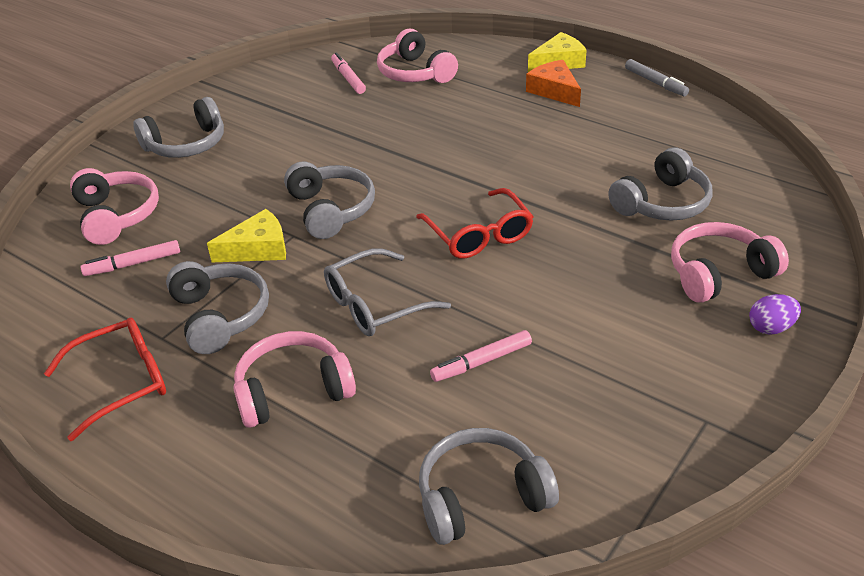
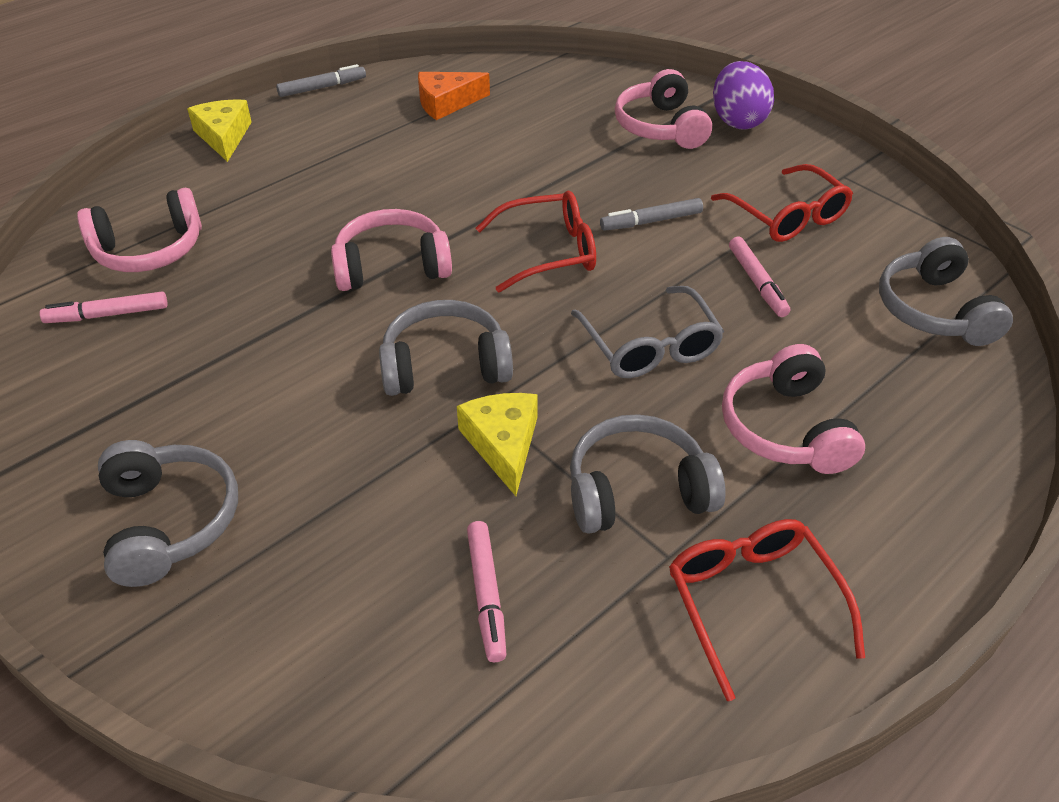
camera: 80 degrees left, 5 degrees up
(116, 216) = (340, 622): pink headphones -> pink headphones (392, 266)
(548, 286) = (651, 221): none -> grey marker
(554, 91) = (287, 151): orange cheese -> orange cheese (446, 103)
(601, 377) = (787, 216): none -> red glasses
(662, 203) = (543, 131): grey headphones -> none
(771, 328) = (737, 121): purple egg -> purple egg, size x1.72

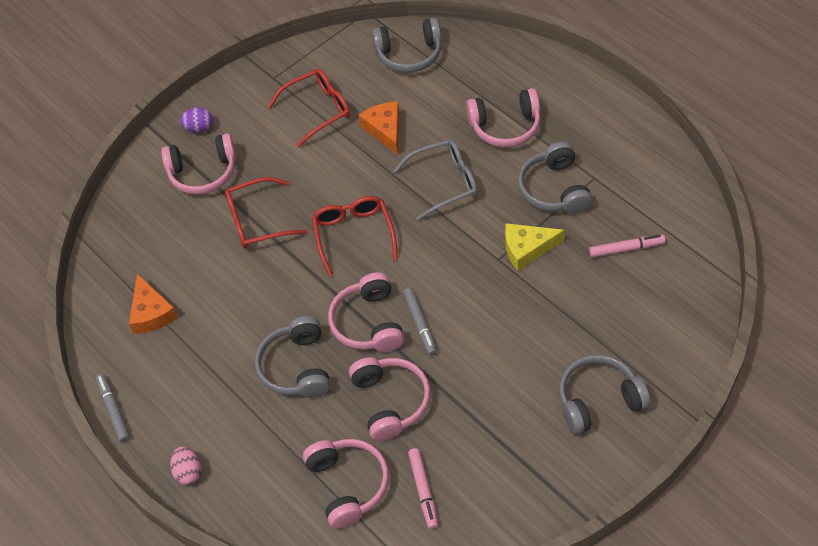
camera: 85 degrees left, 10 degrees up
(224, 136) = (188, 472): yellow cheese -> pink egg
(257, 286) = (390, 402): none -> pink headphones
(445, 365) = (465, 282): grey headphones -> grey headphones (297, 367)
(651, 221) = (321, 180): grey marker -> grey marker (420, 324)
(737, 121) = (199, 128): purple egg -> purple egg, size x0.58
(752, 602) = (616, 147): red glasses -> red glasses (257, 221)
(757, 282) = (385, 130): pink marker -> orange cheese

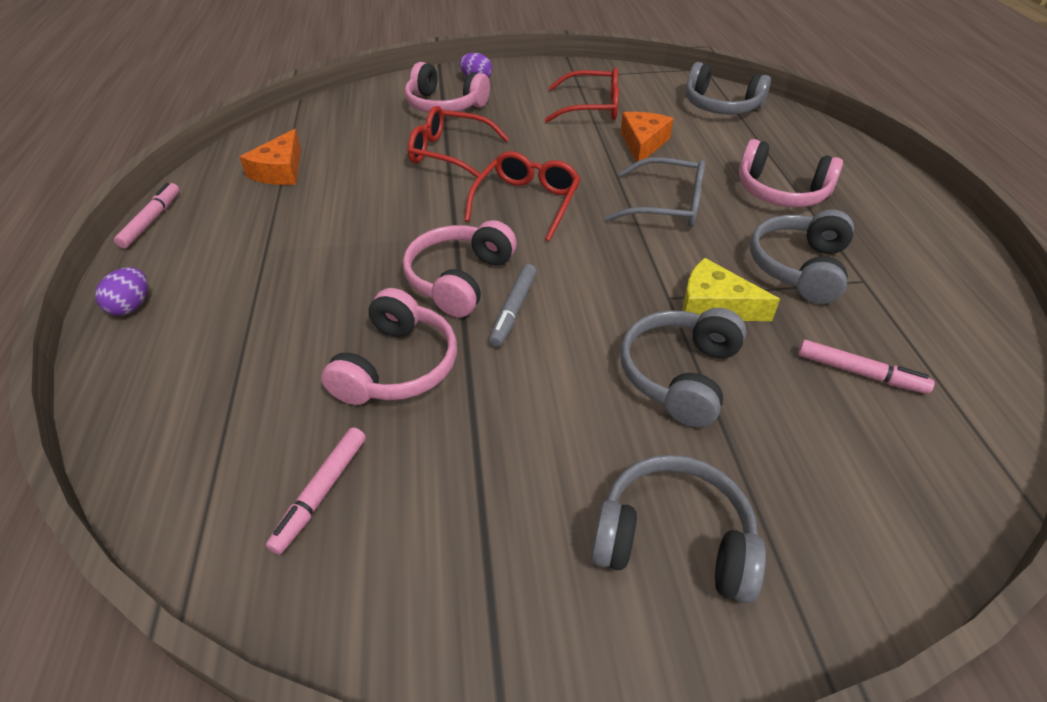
camera: 30 degrees right, 10 degrees down
(114, 410) = (151, 220): grey marker -> pink marker
(188, 472) = (131, 306): pink egg -> purple egg
(297, 367) = (344, 277): grey headphones -> grey headphones (679, 375)
(348, 485) = (250, 423): pink headphones -> none

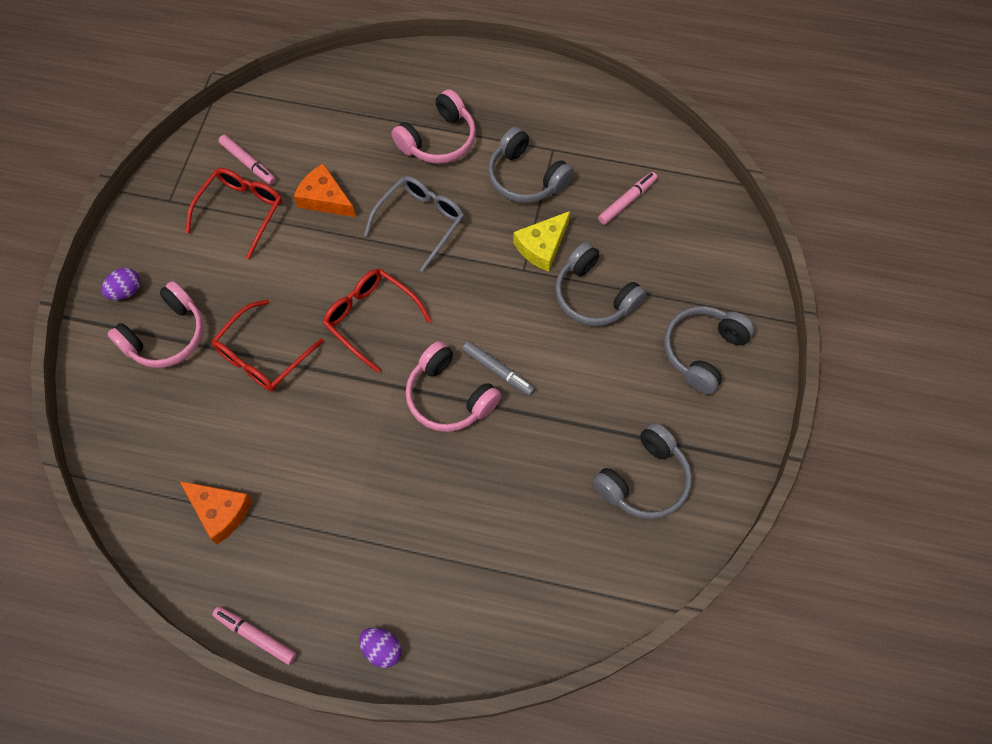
camera: 70 degrees left, 20 degrees up
(321, 493) = (616, 525): pink marker -> pink marker (248, 163)
(397, 366) = (525, 460): pink headphones -> none
(720, 106) = (294, 112): grey headphones -> grey headphones (644, 480)

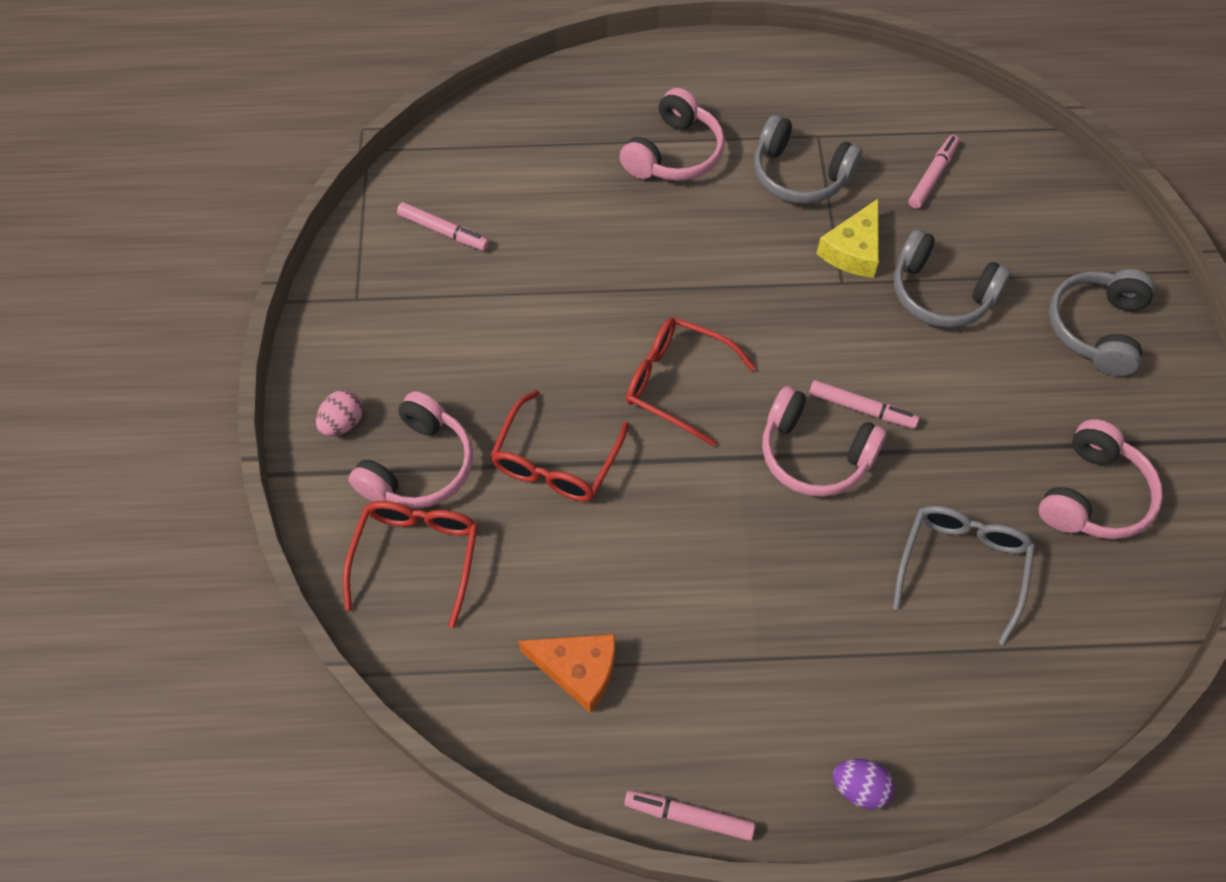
camera: 15 degrees left, 5 degrees down
(126, 291) = (343, 423): purple egg -> pink egg
(241, 211) = (457, 291): red glasses -> red glasses (417, 556)
(325, 198) = (559, 253): orange cheese -> none
(420, 222) = (692, 254): grey glasses -> grey glasses (961, 566)
(498, 370) = (861, 408): grey marker -> pink marker
(644, 480) = (1093, 495): grey headphones -> pink headphones

